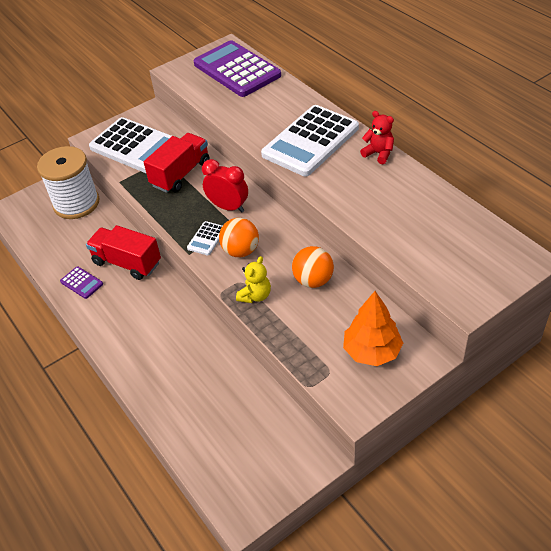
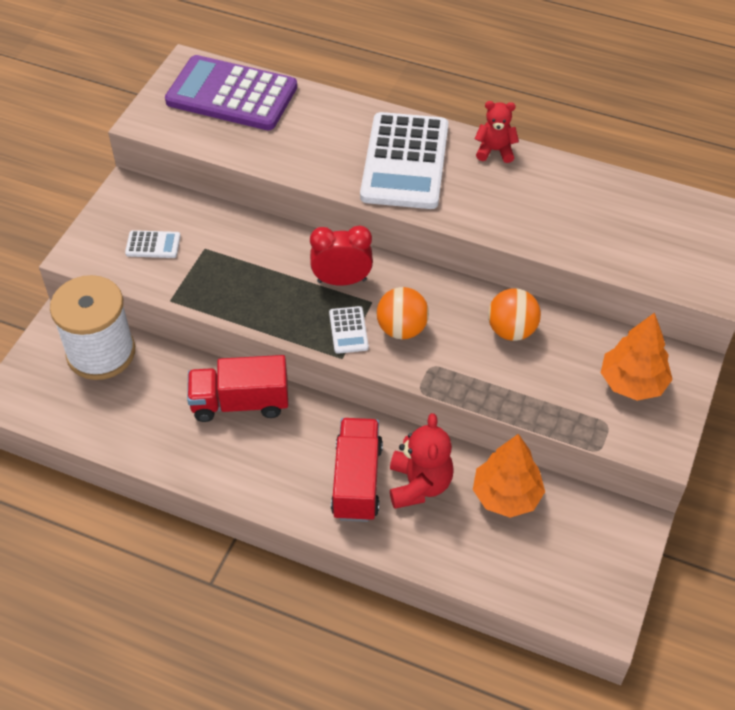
camera: 35 degrees left, 5 degrees up
(81, 283) = (202, 453): purple calculator -> none
(136, 147) = (153, 245): white calculator -> white calculator, size x0.42
(180, 174) = (245, 260): red truck -> red truck (357, 481)
(191, 360) = (419, 485): none -> red teddy bear
(242, 394) = (506, 495): none -> orange tree
(255, 295) = (462, 375): yellow teddy bear -> none

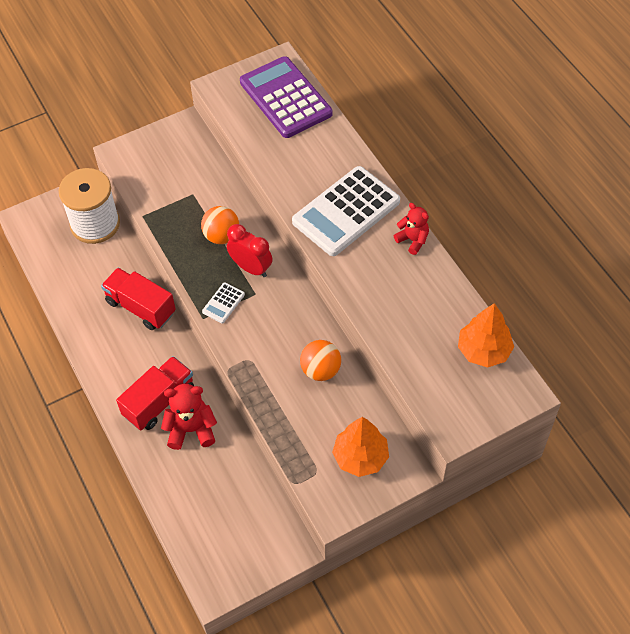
camera: 40 degrees right, 5 degrees up
(153, 245) = (165, 173): white calculator -> none
(402, 329) = (255, 324): orange ball -> orange ball (221, 236)
(419, 485) = (191, 429): red teddy bear -> red teddy bear turned 135 degrees counterclockwise
(506, 495) = (234, 473): orange tree -> orange tree (483, 350)

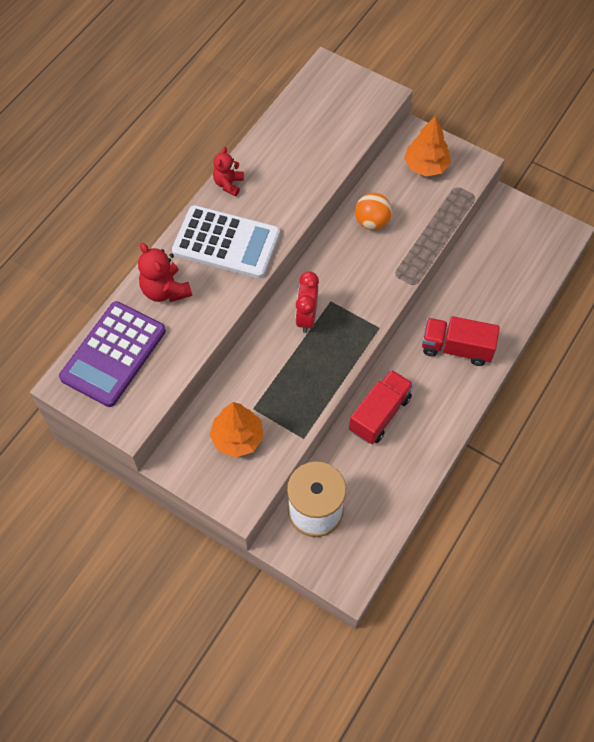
camera: 120 degrees left, 5 degrees up
(141, 307) = (380, 414): red truck -> red truck turned 150 degrees counterclockwise
(191, 429) = (463, 312): red teddy bear -> red teddy bear (165, 290)
(221, 236) = (287, 358): orange ball -> none
(223, 303) = (355, 320): white calculator -> none
(483, 350) = (306, 101): orange tree -> orange tree (237, 438)

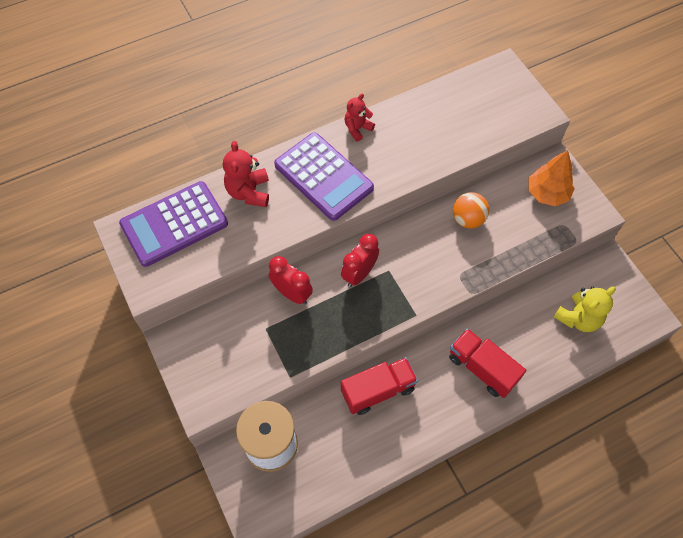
camera: 30 degrees right, 0 degrees up
(226, 243) = (323, 177): white calculator -> purple calculator
(237, 438) = (236, 347): orange tree -> none
(257, 365) = (292, 293): none -> red clock
(510, 264) = (578, 318): none -> yellow teddy bear

